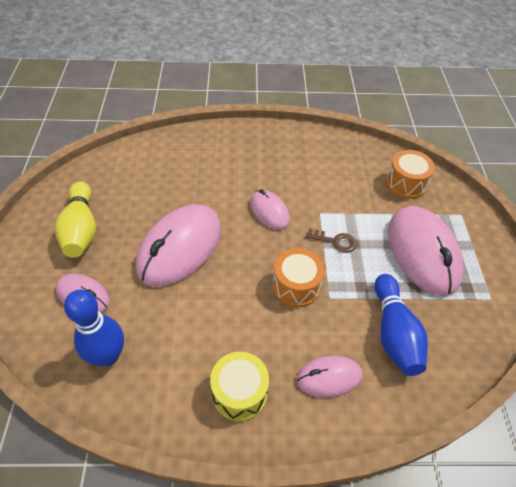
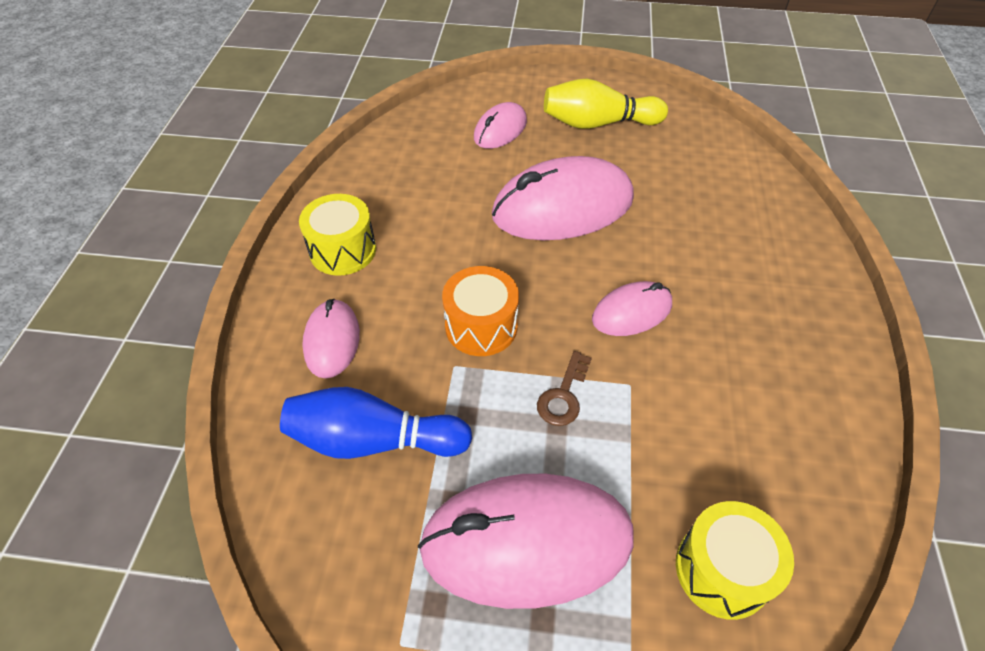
camera: 100 degrees right, 0 degrees up
(108, 356) = (420, 150): blue bowling pin -> none
(180, 248) = (562, 207): pink mouse -> pink mouse turned 60 degrees counterclockwise
(405, 184) = (722, 570): orange drum -> yellow drum

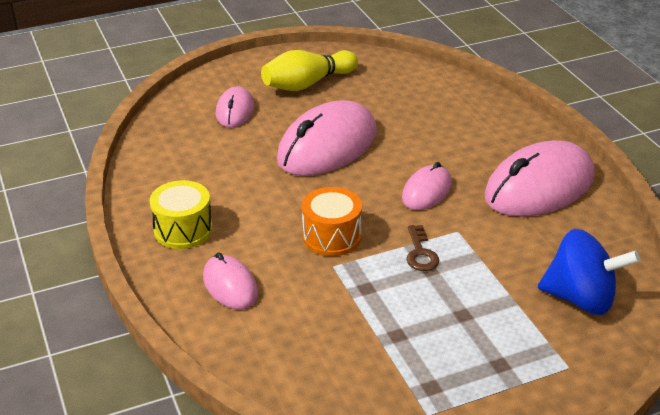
camera: 30 degrees left, 15 degrees down
(374, 440) = (315, 327): blue bowling pin -> none
(527, 542) = (461, 334): pink mouse -> pink mouse (539, 187)
(722, 570) = (580, 299): yellow drum -> blue spinning top

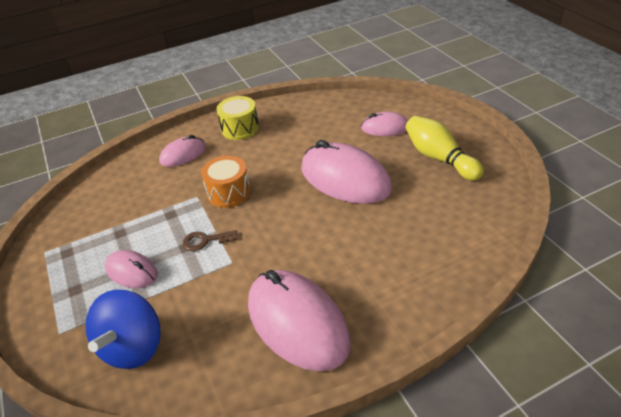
camera: 90 degrees right, 5 degrees up
(426, 191) = (286, 241): pink mouse -> pink mouse (131, 271)

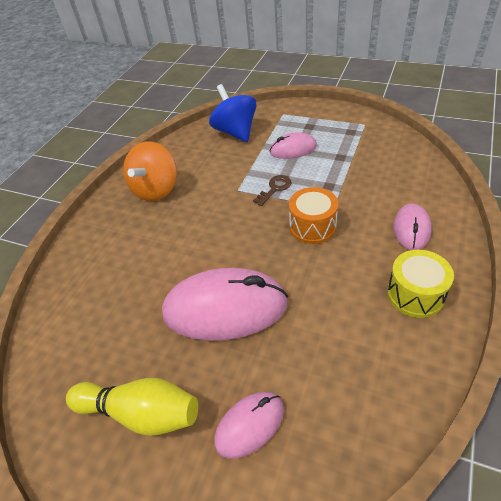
camera: 140 degrees right, 5 degrees up
(297, 322) = (156, 190): pink mouse -> orange spinning top

